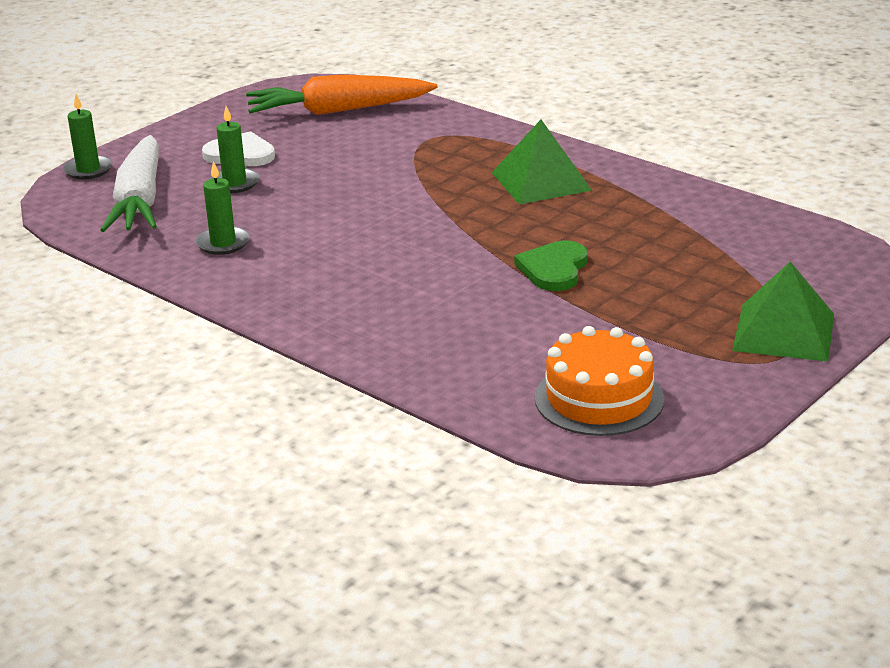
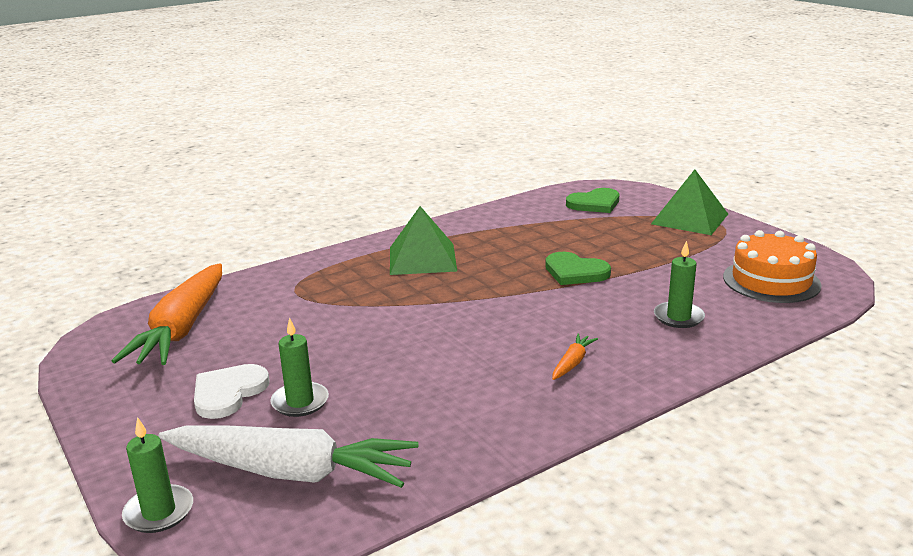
camera: 75 degrees left, 5 degrees down
(223, 243) = (440, 419): green candle -> green candle (678, 317)
(339, 290) = (572, 363): none -> orange carrot
(790, 259) = (594, 203): none -> green heart

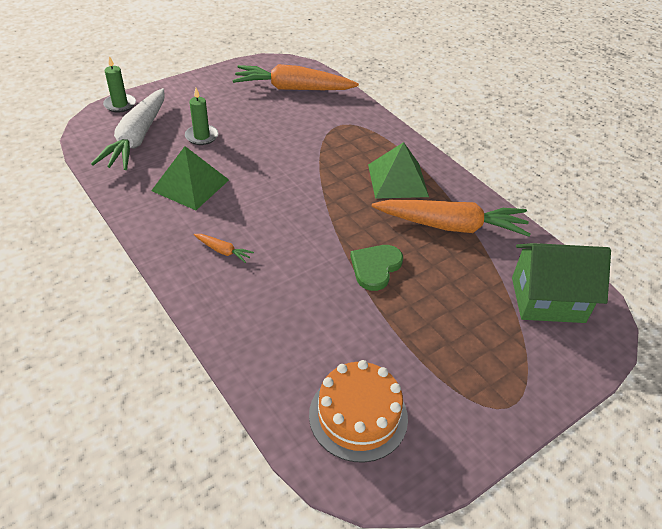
camera: 85 degrees right, 20 degrees up
(228, 393) = (217, 112): white heart -> none
(501, 235) = (451, 226): none -> orange carrot
(594, 203) = (547, 300): green heart -> green house
(678, 317) = (286, 324): green candle -> none
(690, 219) = (520, 378): green pyramid -> green pyramid (190, 185)

